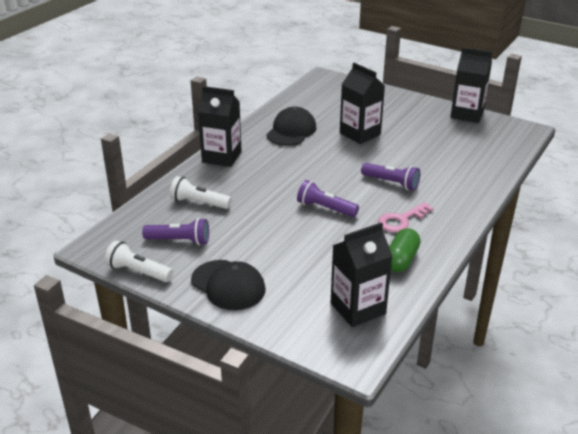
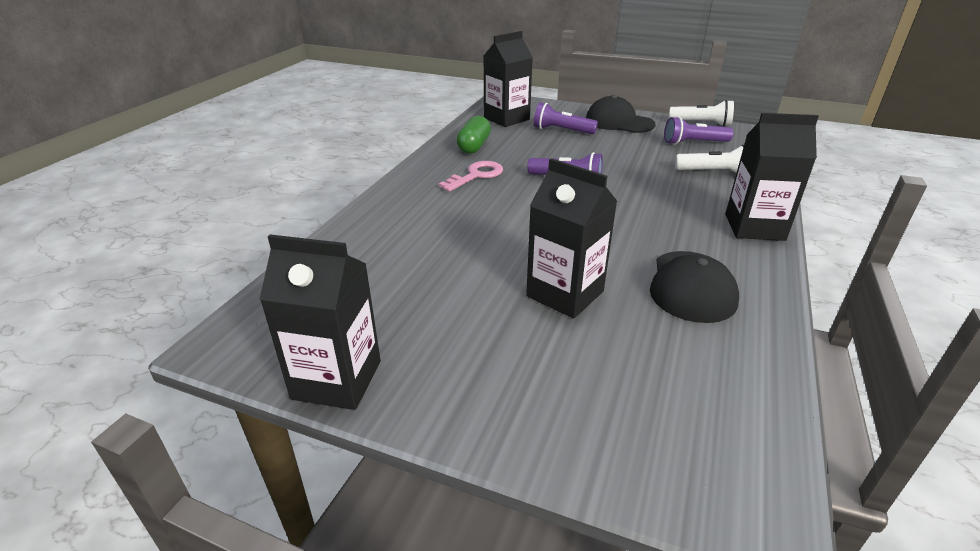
camera: 170 degrees right, 0 degrees up
(391, 183) = (493, 213): purple flashlight -> purple flashlight (562, 130)

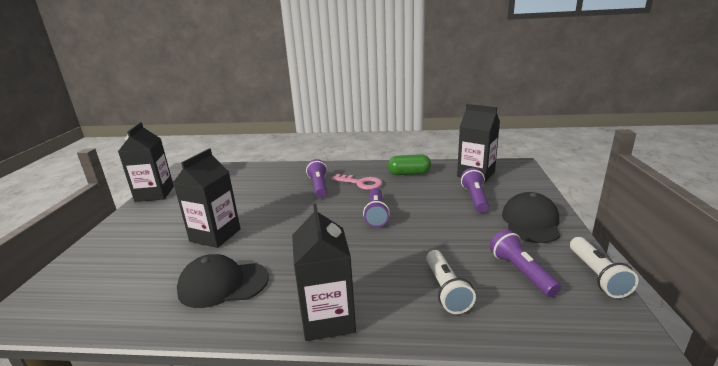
camera: 75 degrees right, 10 degrees down
(461, 203) = (319, 186): none -> purple flashlight

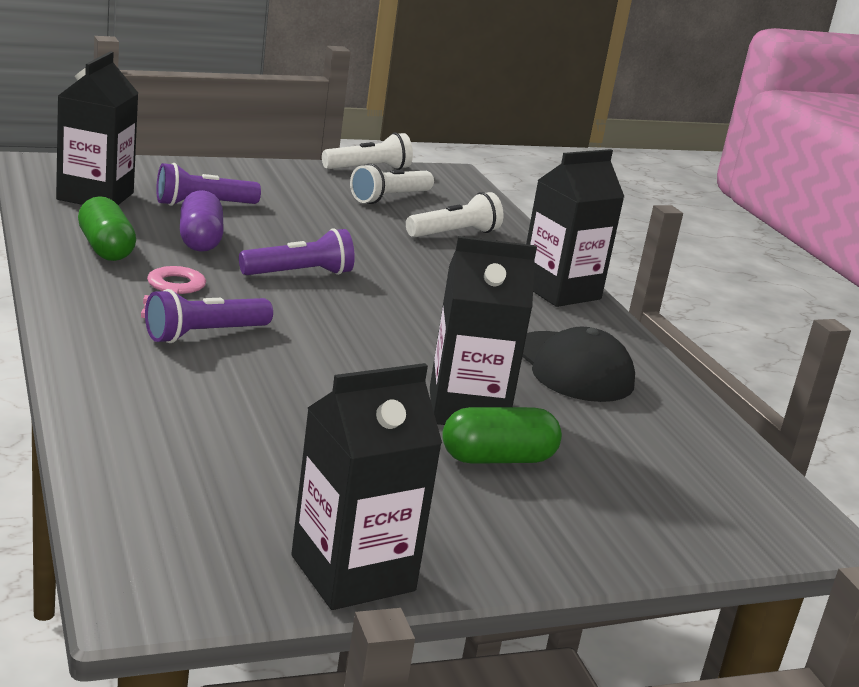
camera: 120 degrees left, 0 degrees up
(174, 234) = (497, 459): none -> green capsule
(421, 193) = (200, 240): none -> purple capsule
(521, 272) = (389, 198): purple flashlight -> white flashlight
(531, 222) = (265, 180): black cap -> none

